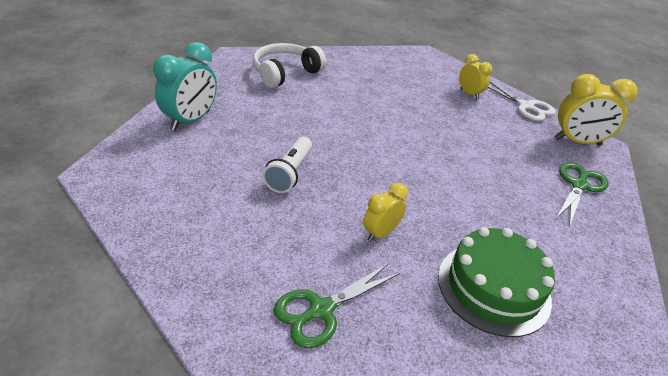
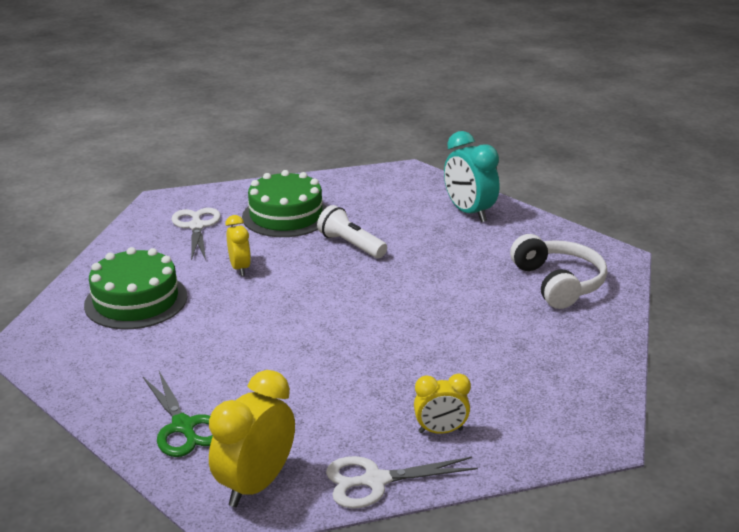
camera: 120 degrees right, 10 degrees down
(253, 237) = (286, 216): none -> green cake
(321, 310) = (197, 226): green scissors -> white scissors

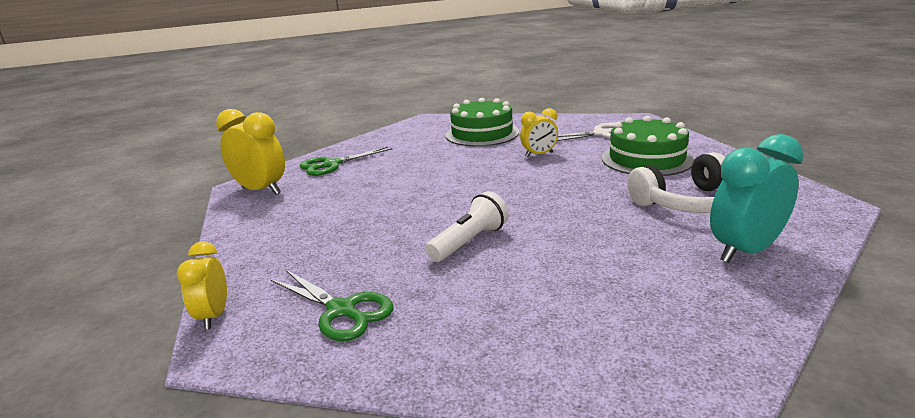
camera: 90 degrees right, 5 degrees down
(351, 245) = (605, 190): white flashlight -> white flashlight (469, 242)
(375, 481) = (238, 228): white scissors -> none
(440, 431) = (284, 251): yellow clock -> yellow clock (214, 316)
(545, 382) = (341, 310): none -> green scissors
(558, 283) = (576, 326): white headphones -> white headphones (689, 203)

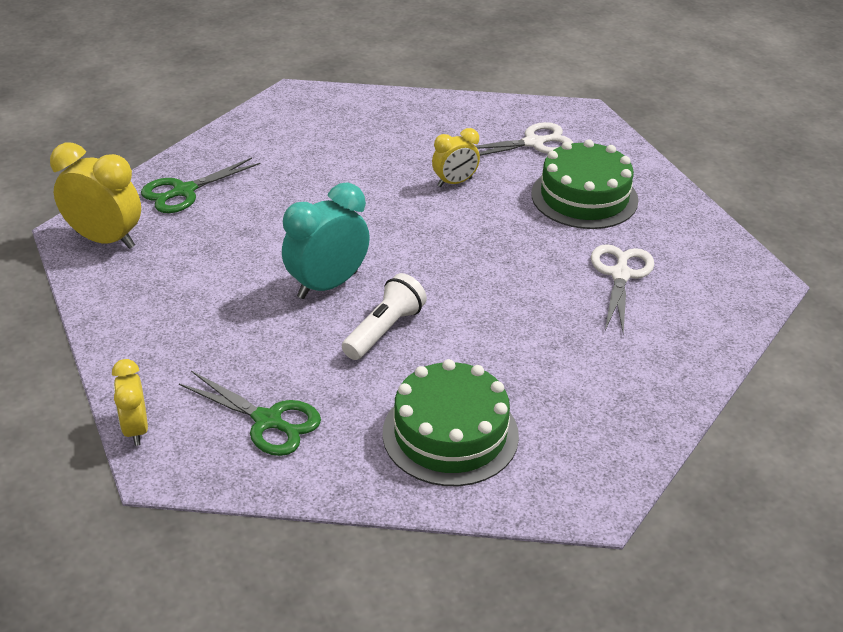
camera: 10 degrees left, 15 degrees up
(482, 134) = (377, 133): green cake -> green cake (450, 434)
(689, 203) = (620, 275): white headphones -> white scissors
(745, 251) = (662, 345): turquoise clock -> turquoise clock (327, 285)

